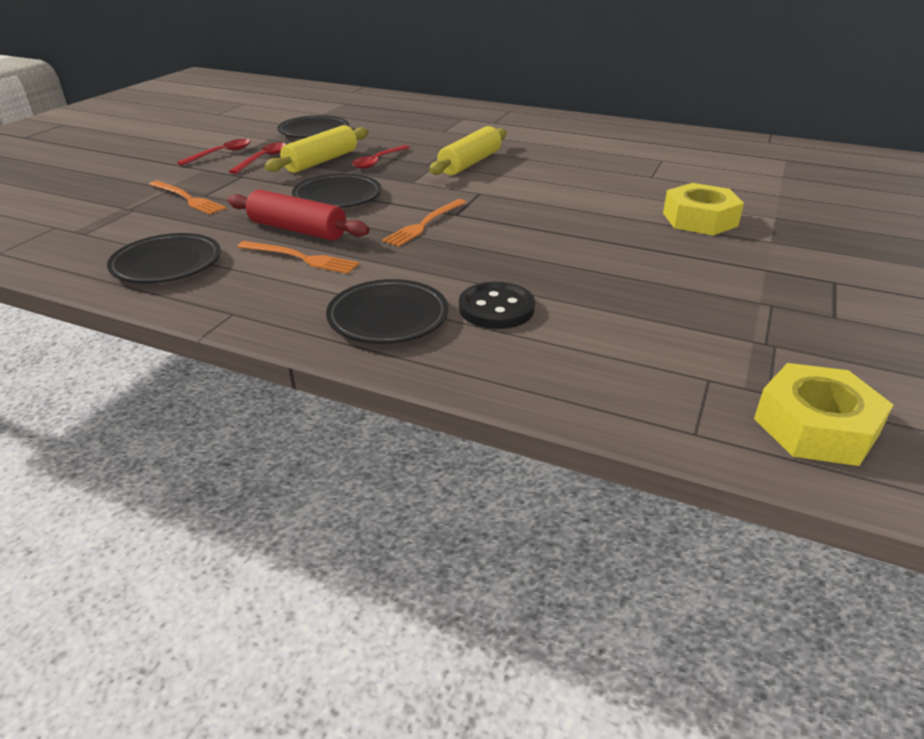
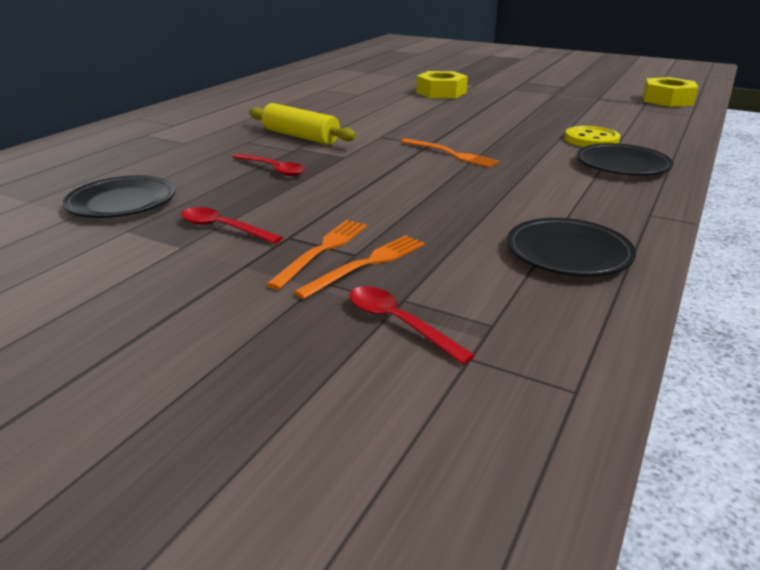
camera: 85 degrees left, 5 degrees down
(221, 154) = (175, 259): red spoon -> red spoon (398, 323)
(297, 230) = (468, 198): red rolling pin -> none
(300, 258) = (532, 195): orange fork -> orange fork (322, 251)
(321, 161) = (256, 195): yellow rolling pin -> none
(337, 197) = (379, 185): black plate -> none
(496, 308) = (591, 140): black button -> yellow button

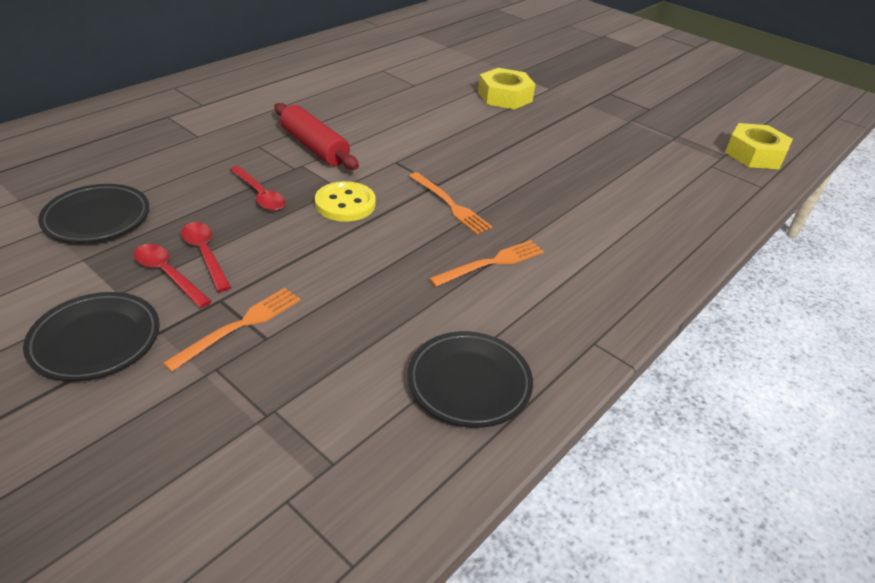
camera: 10 degrees right, 10 degrees up
(300, 137) = (314, 147): yellow rolling pin -> red rolling pin
(366, 265) = (268, 355): orange fork -> orange fork (490, 263)
(398, 323) = (251, 441): red spoon -> red spoon (205, 254)
(591, 140) = (616, 209): yellow button -> yellow button (345, 204)
(622, 165) = (620, 259): black plate -> black plate (96, 341)

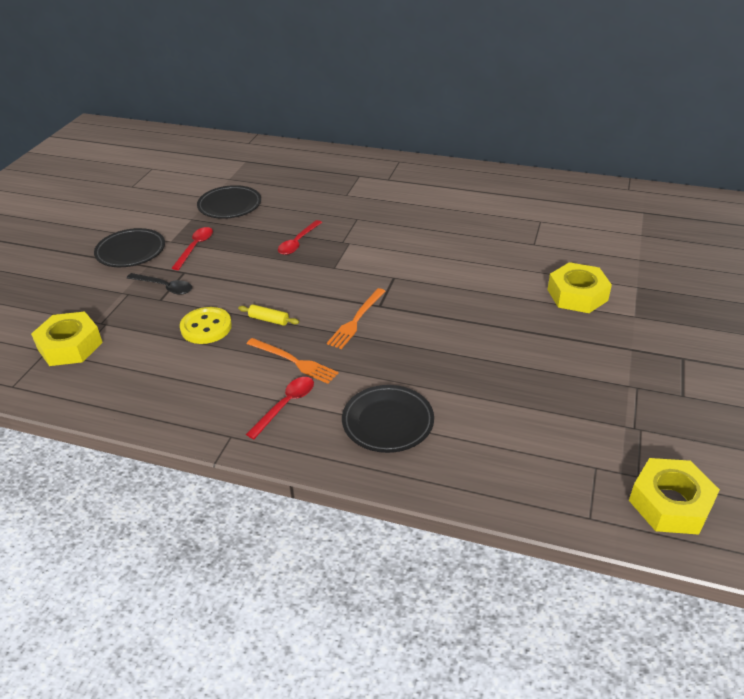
camera: 70 degrees right, 0 degrees up
(205, 254) = (221, 250): red spoon -> red spoon (286, 405)
(239, 326) = (164, 287): orange fork -> black spoon
(298, 464) = (70, 346): none -> yellow nut
(314, 147) = (378, 238): red rolling pin -> none
(345, 204) = (316, 276): yellow button -> yellow button (206, 327)
(399, 259) = (269, 320): none -> yellow rolling pin
(469, 383) = (159, 387): black plate -> black plate (388, 422)

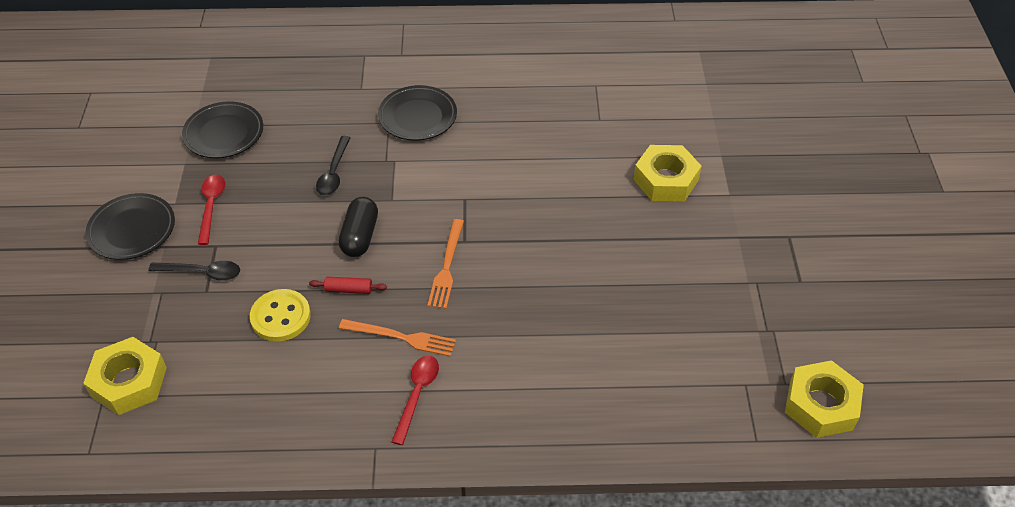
camera: 20 degrees left, 10 degrees up
(269, 320) = (348, 289): yellow rolling pin -> red rolling pin
(296, 286) = (360, 236): none -> black capsule
(298, 242) = (334, 173): red spoon -> black spoon
(388, 422) = (531, 387): black plate -> black plate (418, 117)

